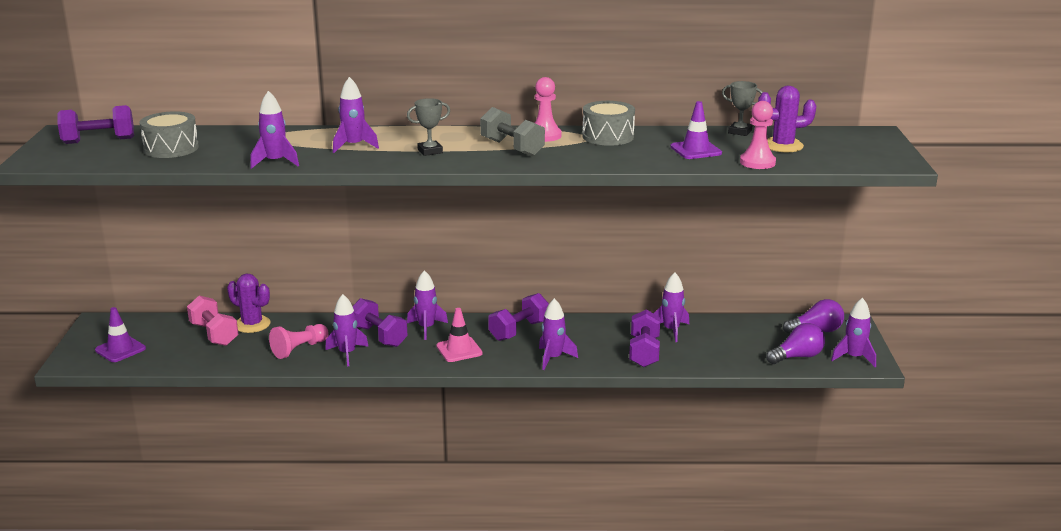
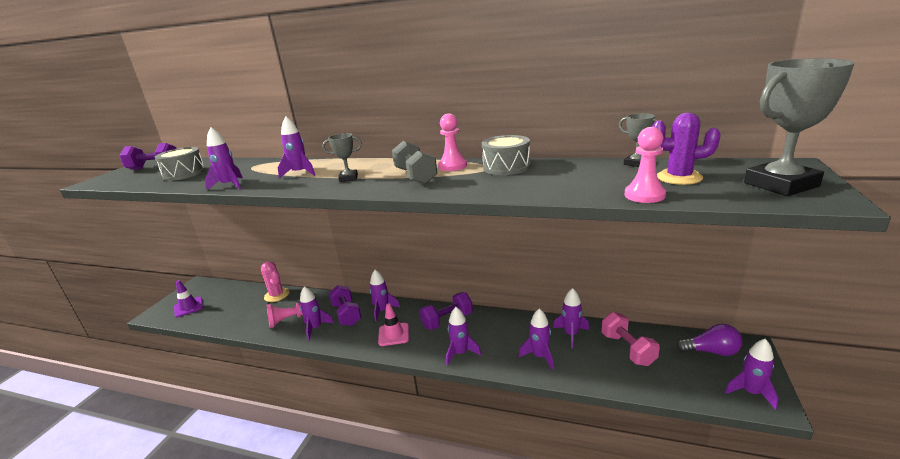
camera: 20 degrees right, 0 degrees up
(214, 334) = (249, 301): pink dumbbell -> pink dumbbell (627, 349)
(252, 324) = (277, 295): purple cactus -> pink cactus
(644, 352) = (539, 356): purple dumbbell -> purple rocket
(696, 150) = (582, 181): purple traffic cone -> none
(797, 357) = (688, 382): purple light bulb -> none
(865, 151) = (780, 185): none -> grey trophy

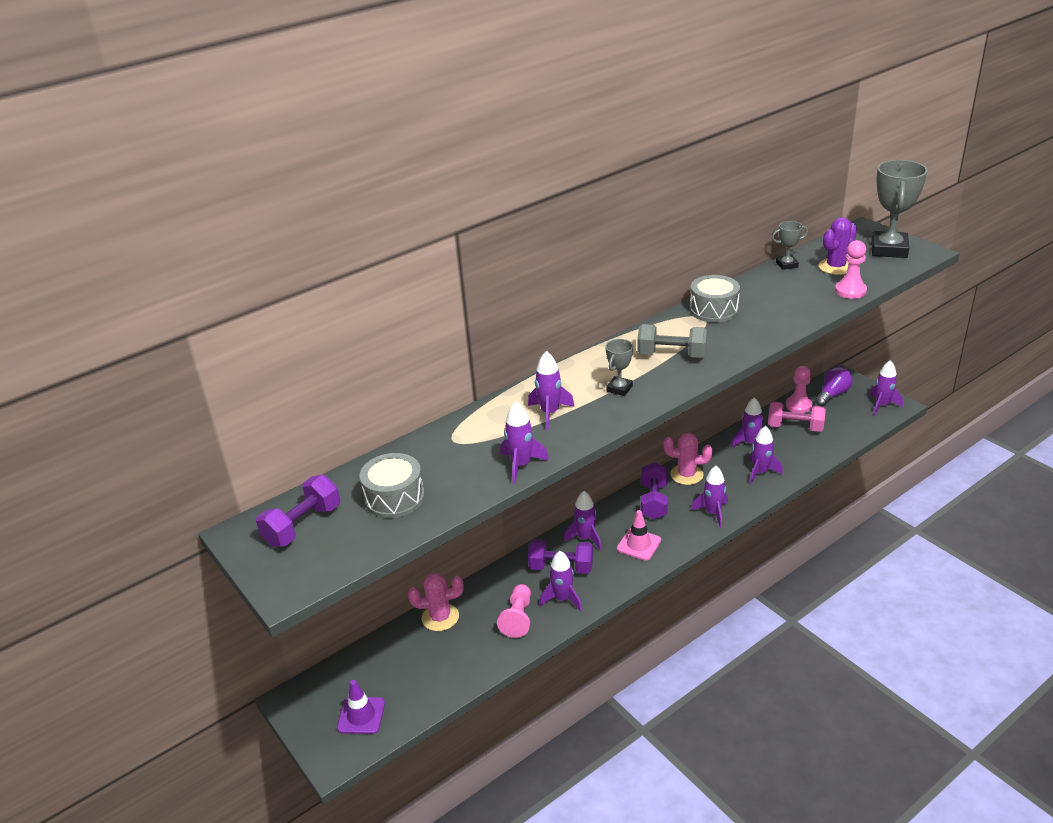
camera: 55 degrees left, 10 degrees up
(452, 166) = (670, 330): pink pawn -> pink pawn (798, 405)
(493, 321) = (686, 475): none -> pink cactus

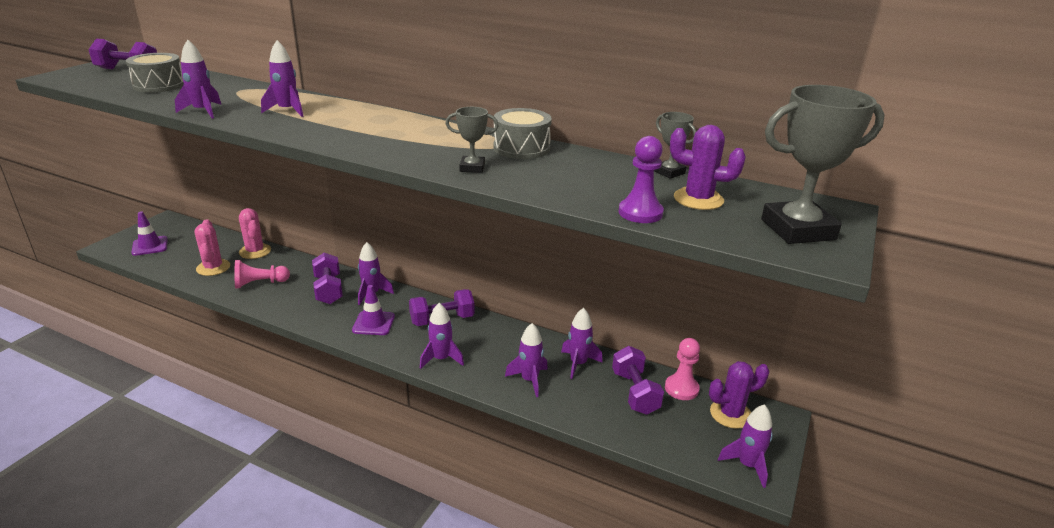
camera: 60 degrees right, 5 degrees down
(562, 599) = (287, 299): purple rocket -> none
(619, 389) = (338, 128): grey trophy -> grey trophy (472, 168)
(639, 544) = (373, 323): pink traffic cone -> purple traffic cone
(671, 355) = (413, 140): grey dumbbell -> none
(686, 475) = (495, 331): pink cactus -> pink cactus (213, 268)
(795, 427) = (635, 392): pink dumbbell -> purple dumbbell
(832, 394) = (730, 414): purple light bulb -> purple cactus
(850, 291) = (640, 213): pink pawn -> purple pawn

